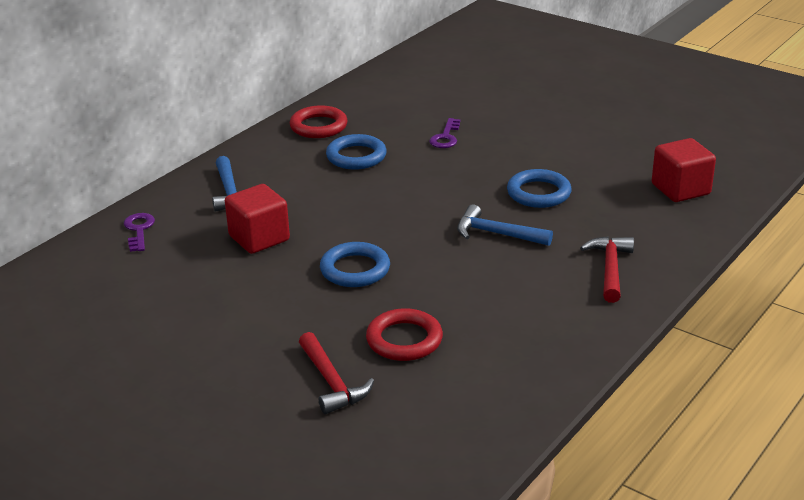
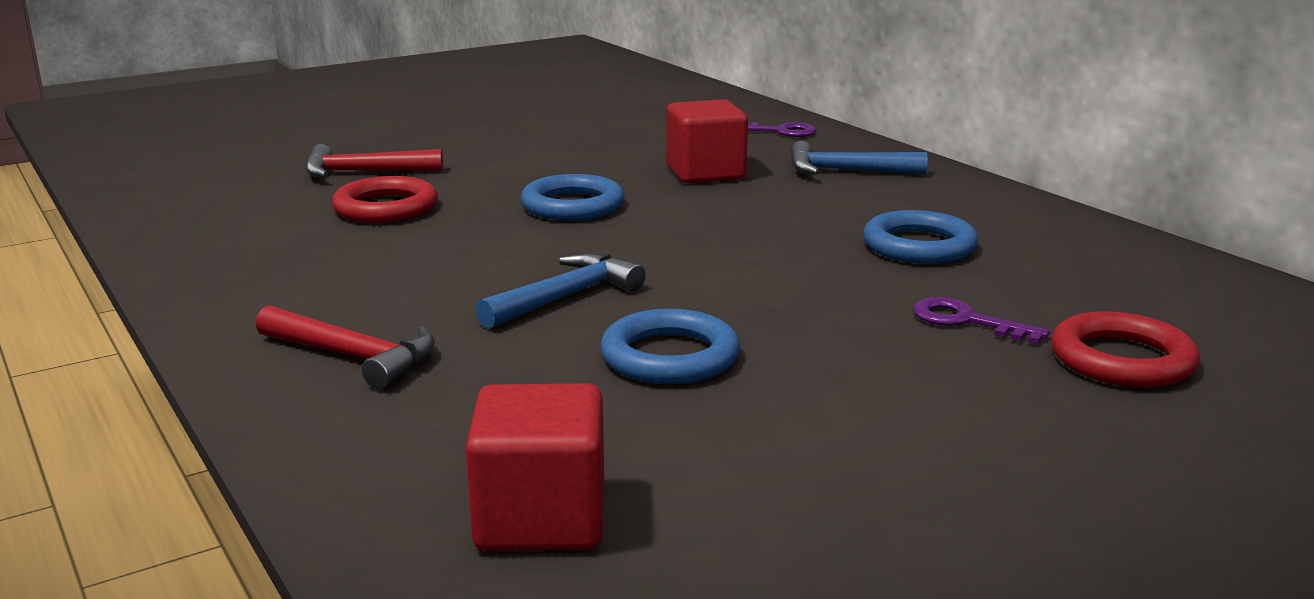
camera: 110 degrees right, 10 degrees down
(318, 126) = (1054, 236): red ring -> red ring (1122, 360)

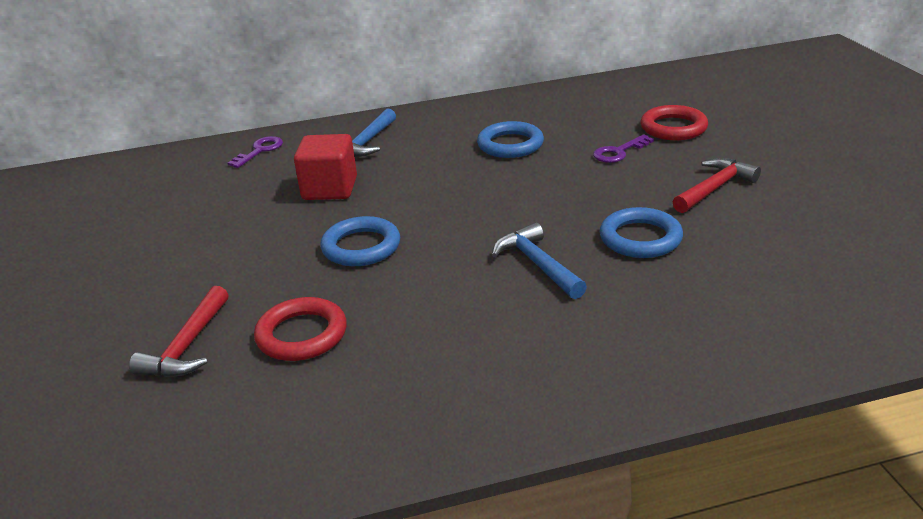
camera: 70 degrees left, 10 degrees up
(353, 357) = (609, 355): red hammer -> red hammer (714, 188)
(540, 519) = (824, 295): red cube -> none

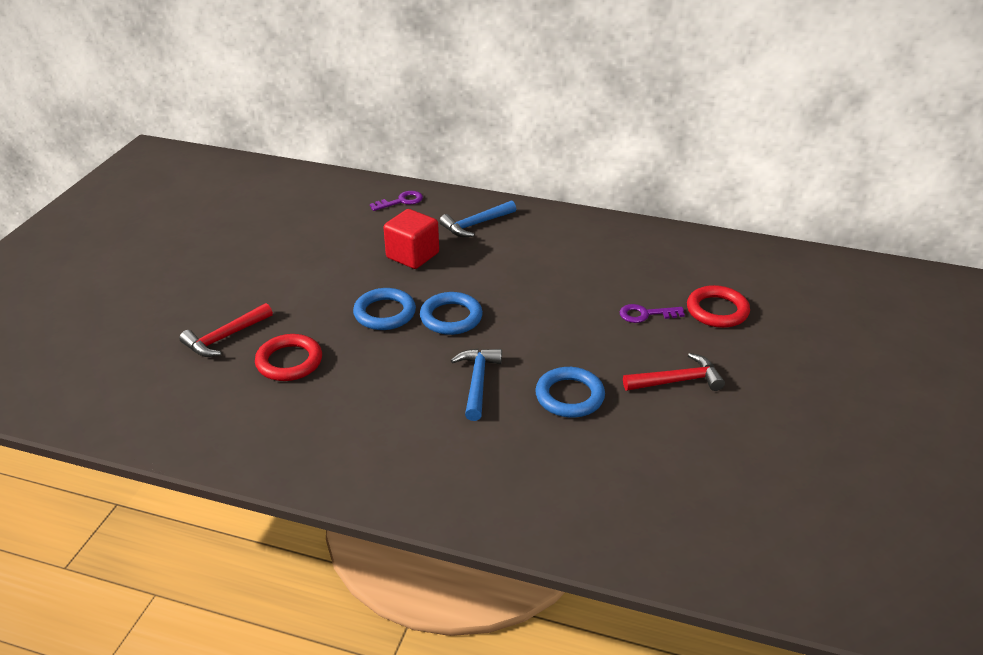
camera: 30 degrees right, 5 degrees up
(510, 145) = (573, 271): blue ring -> blue ring (451, 317)

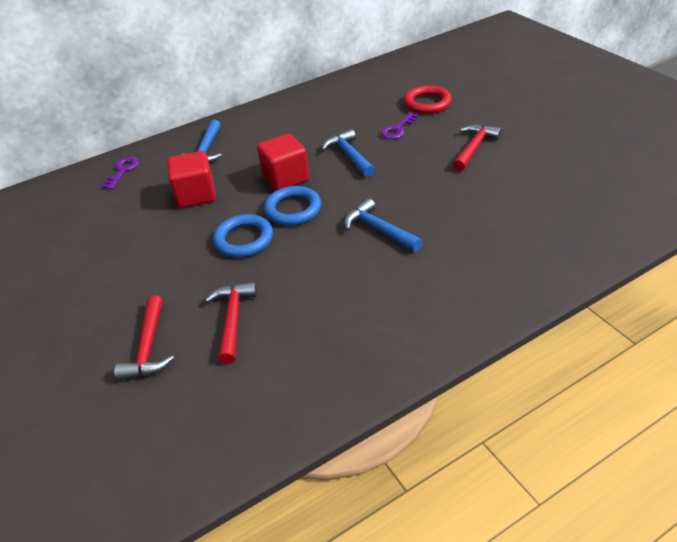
camera: 45 degrees left, 5 degrees up
(289, 362) = (233, 320): red ring -> red hammer
(489, 289) = (286, 178): none -> red cube
(565, 307) = (349, 155): none -> blue hammer
(569, 396) = (440, 196): blue ring -> none

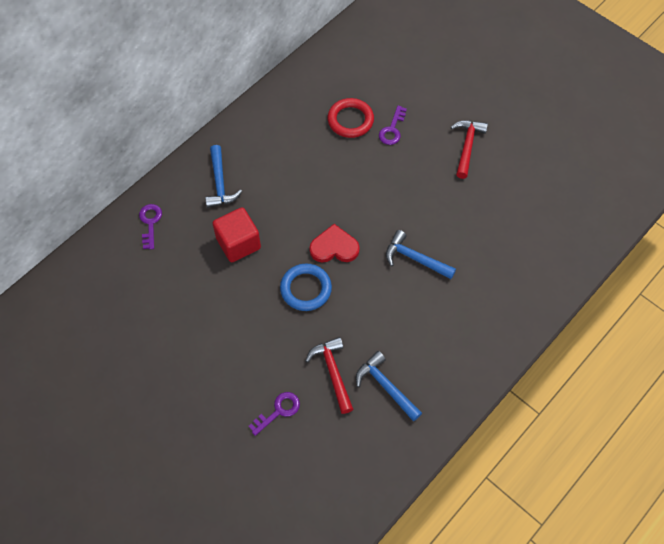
camera: 20 degrees left, 20 degrees up
(148, 347) = (278, 411): red hammer -> purple key
(286, 178) = (312, 209): red cube -> none
(293, 209) = (334, 247): blue ring -> red heart
(349, 155) = (360, 172): blue hammer -> blue hammer (386, 386)
(427, 103) = (409, 88): red ring -> red ring (350, 120)

